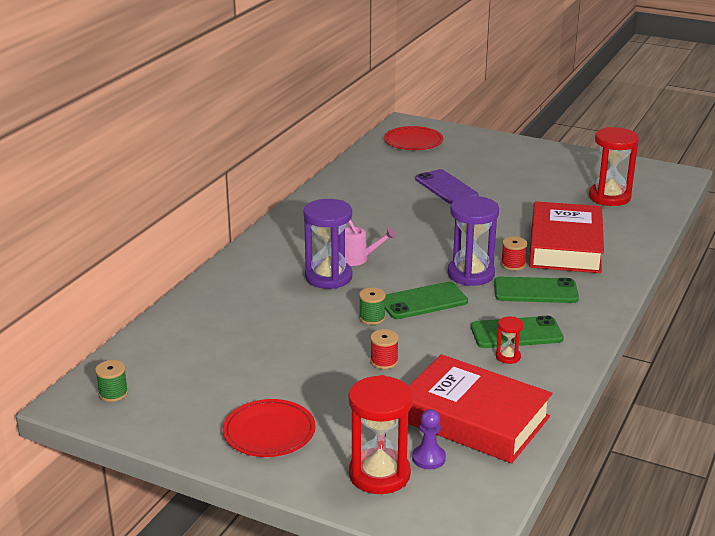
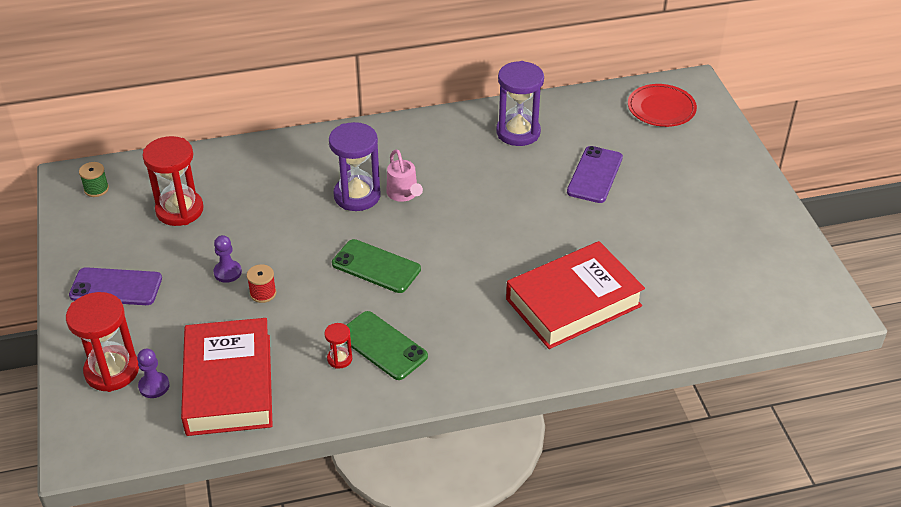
camera: 50 degrees right, 15 degrees up
(269, 432) = (116, 287): red plate -> purple phone
(334, 368) = (227, 272): none -> purple pawn
(372, 318) = (320, 252): green spool -> none
(471, 274) = (452, 270): purple hourglass -> purple hourglass (518, 132)
(513, 264) = (499, 286): red spool -> none
(535, 291) = (467, 323): green phone -> none
(609, 197) = (714, 285): red hourglass -> red hourglass (179, 210)

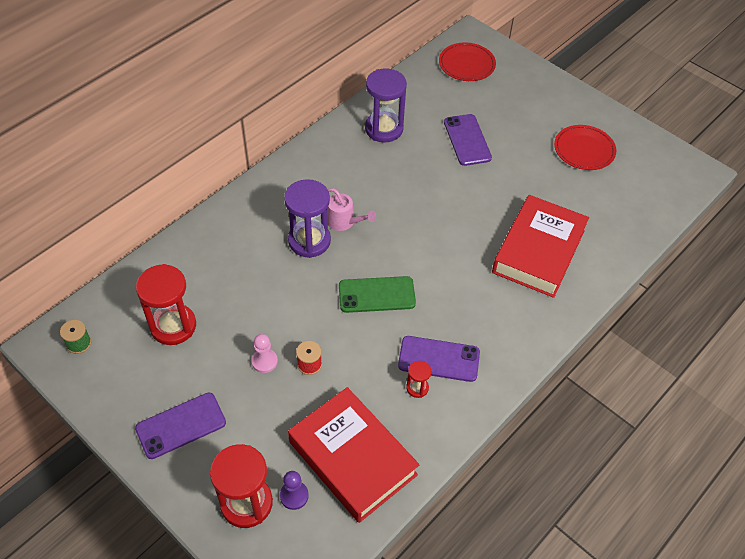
camera: 35 degrees left, 10 degrees up
(227, 272) = (264, 361): purple pawn -> pink pawn
(382, 346) = (439, 359): green phone -> purple phone
(716, 234) = (584, 150): none -> red plate

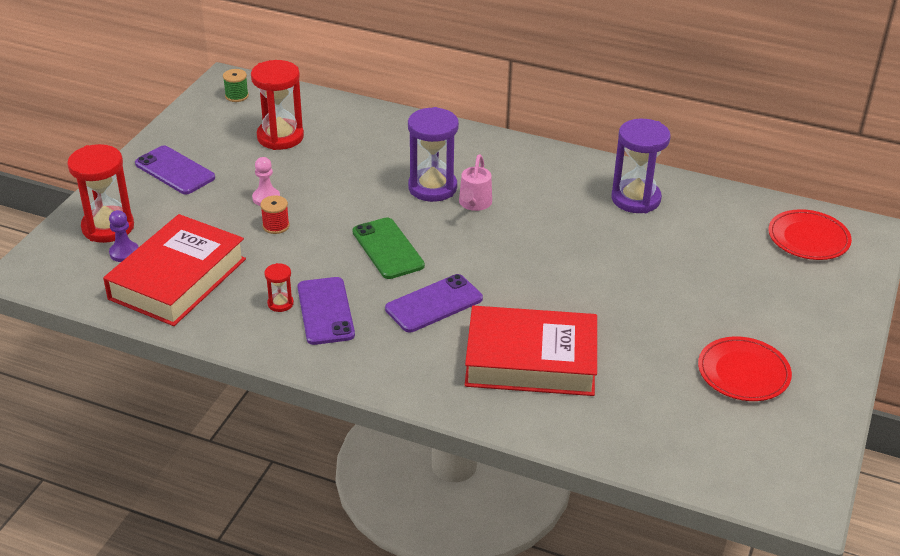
camera: 70 degrees right, 15 degrees down
(467, 140) = (672, 265): purple phone -> purple phone (434, 304)

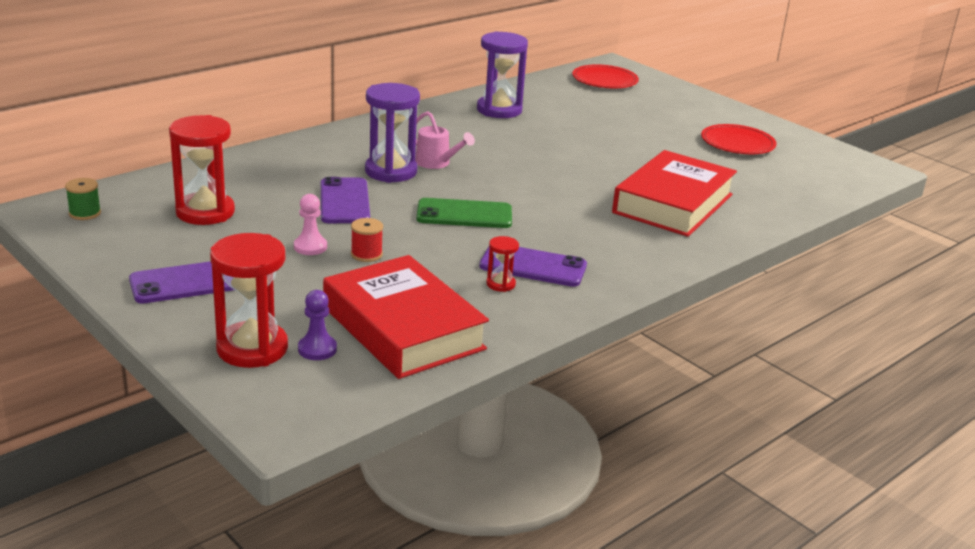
camera: 65 degrees left, 10 degrees down
(434, 304) = (566, 218): purple phone -> purple phone (344, 201)

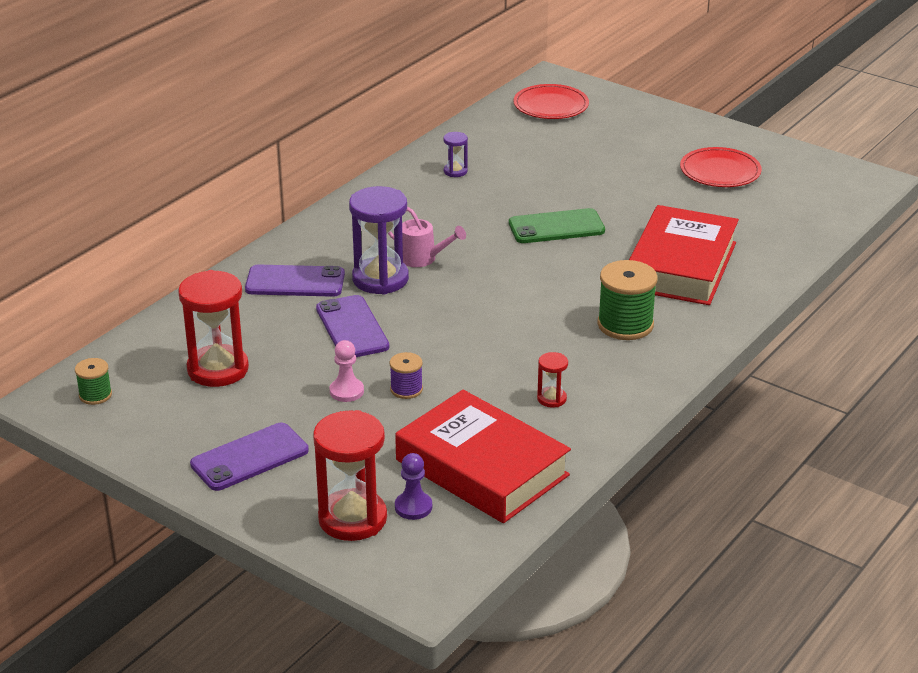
camera: 10 degrees left, 5 degrees up
(366, 254) = (406, 389): red spool -> purple spool
(464, 214) = (480, 320): green phone -> green phone (556, 227)
(499, 110) = (455, 171): purple hourglass -> purple hourglass, size x0.47
(533, 266) = (574, 371): purple phone -> purple phone (295, 282)
(600, 239) = (625, 325): none -> green spool

